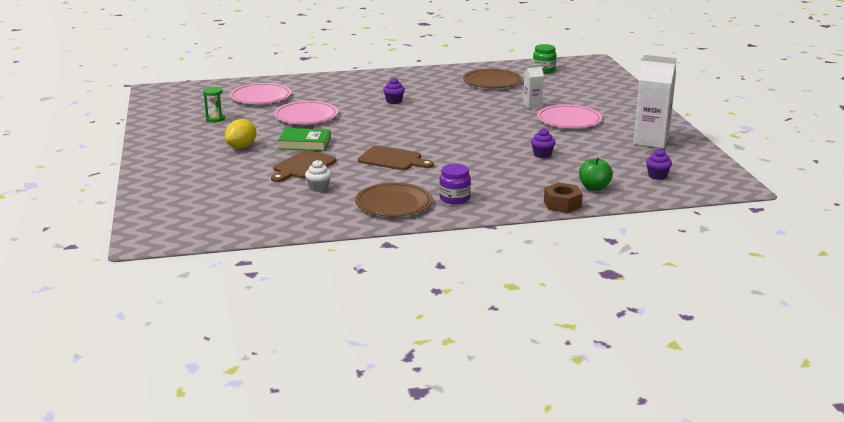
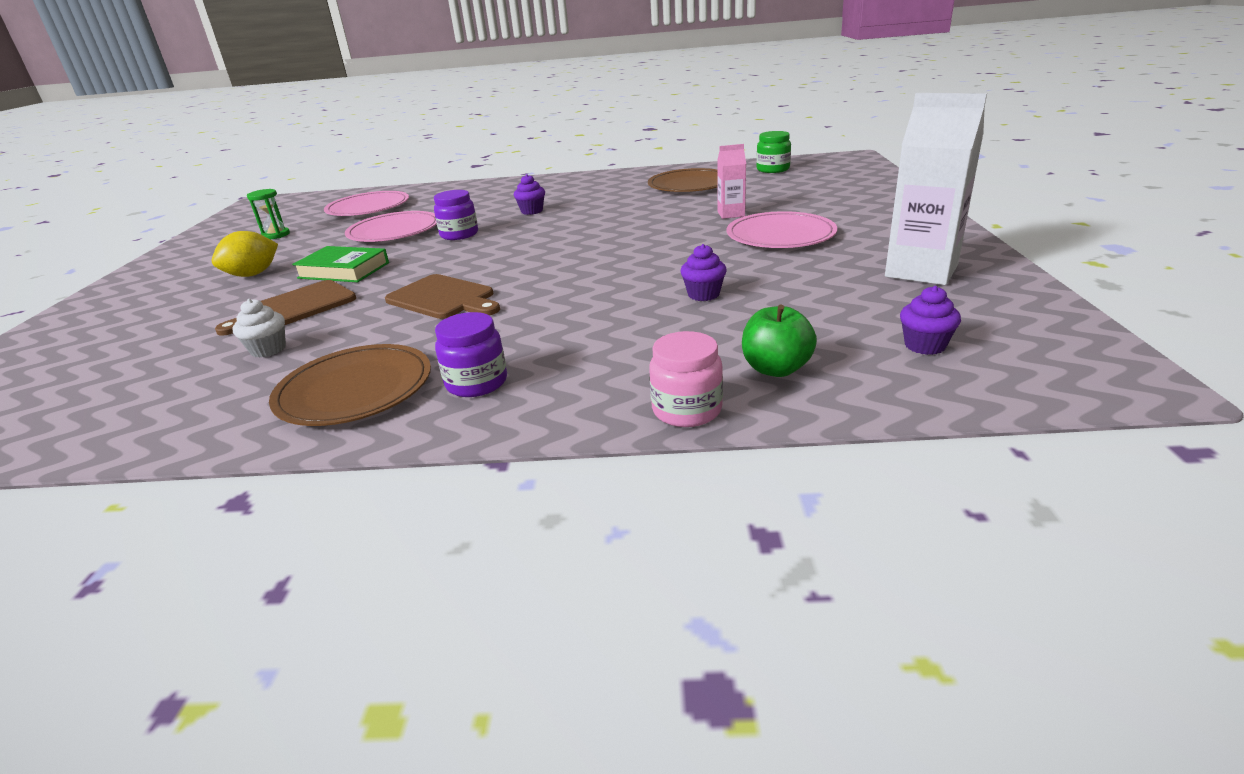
camera: 15 degrees right, 5 degrees up
(358, 119) = (459, 234): none -> purple jar
(532, 105) = (731, 214): white carton -> pink carton
(562, 204) = (687, 410): brown nut -> pink jar

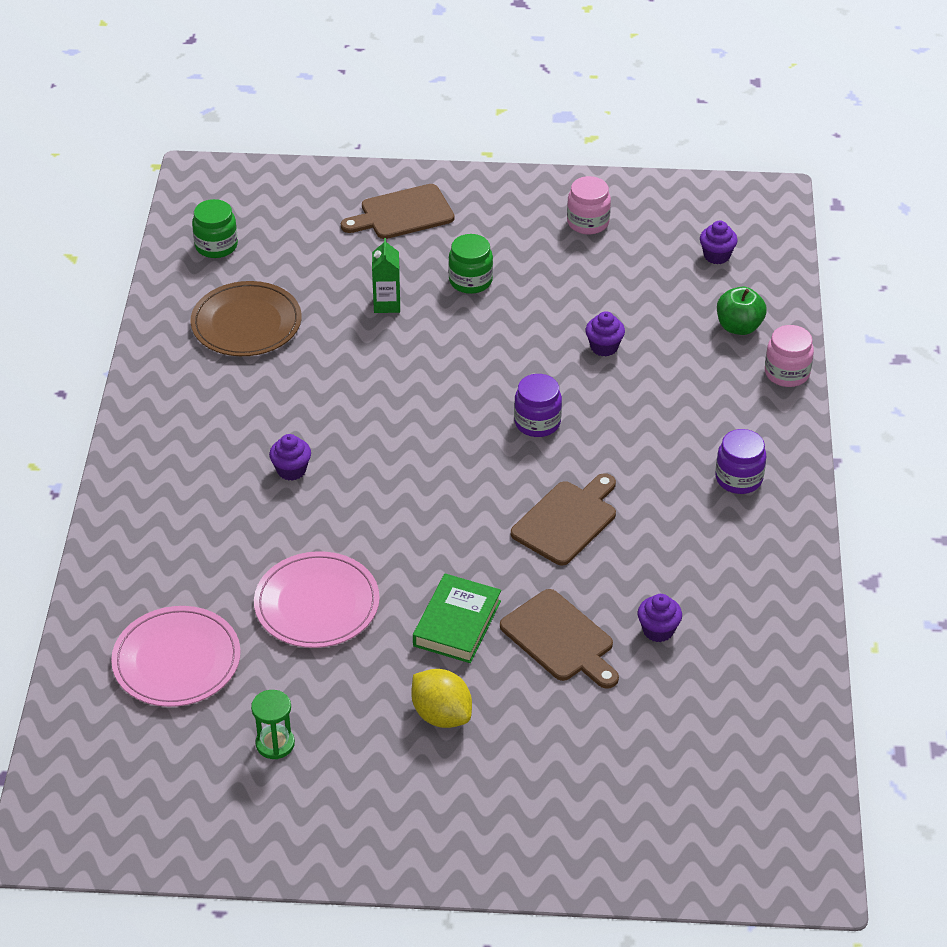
camera: 90 degrees left, 15 degrees up
(268, 349) = (658, 630): white cupcake -> purple cupcake
(355, 389) = (740, 550): brown plate -> none
(459, 234) = (362, 533): purple jar -> purple jar (537, 422)
(731, 214) = (387, 304): pink carton -> green carton
(780, 235) = (470, 281): pink plate -> green jar
(860, 206) = (402, 213): none -> brown cutting board
(921, 271) = (588, 222): white carton -> pink jar

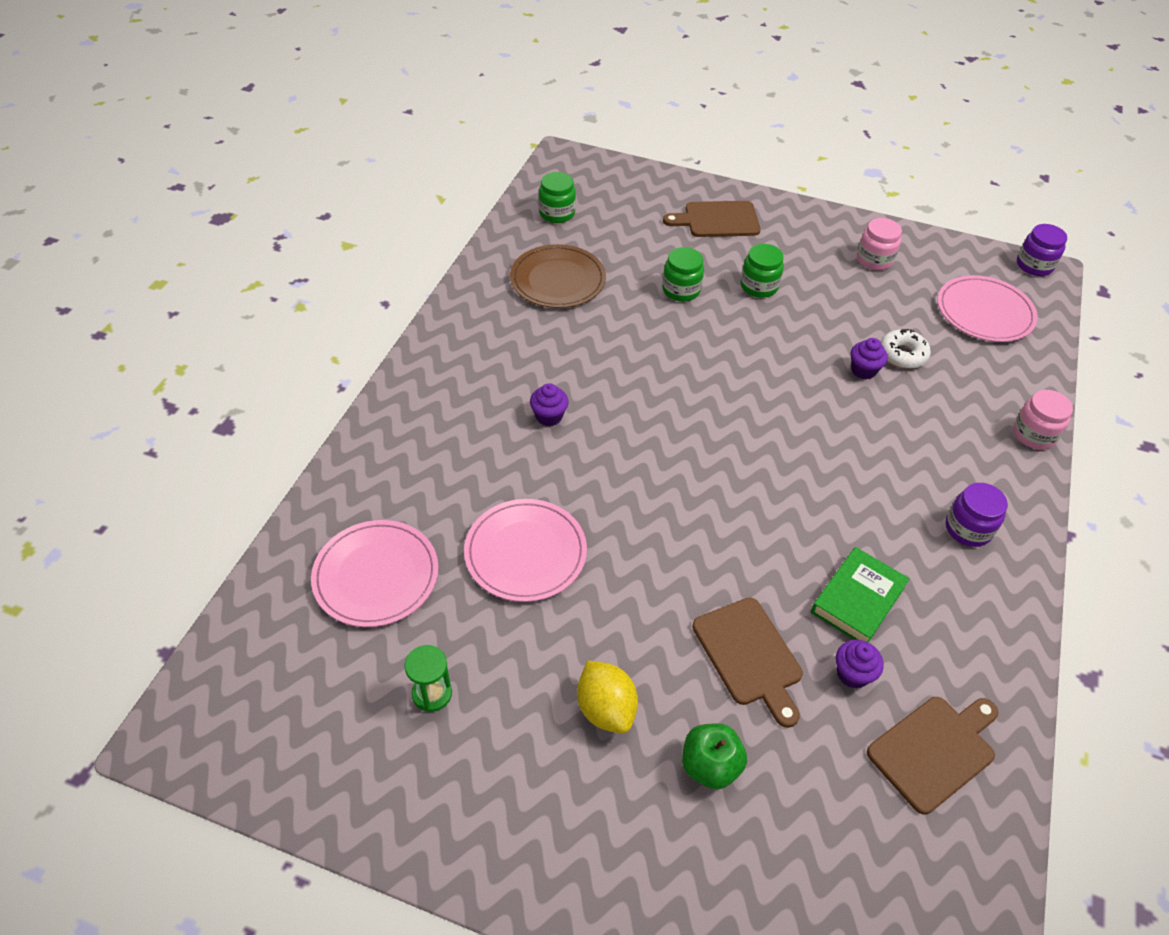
camera: 15 degrees right, 5 degrees up
(387, 304) = (681, 290): green carton -> green jar
(457, 623) = (652, 610): green book -> green book (857, 600)
(537, 422) = (784, 426): purple jar -> purple jar (1034, 265)
(567, 520) = (788, 529): brown cutting board -> brown cutting board (934, 750)
(640, 321) = (902, 354): none -> white donut
(716, 256) = (984, 312): purple cupcake -> pink plate
(739, 327) = (994, 380): green apple -> green apple (710, 766)

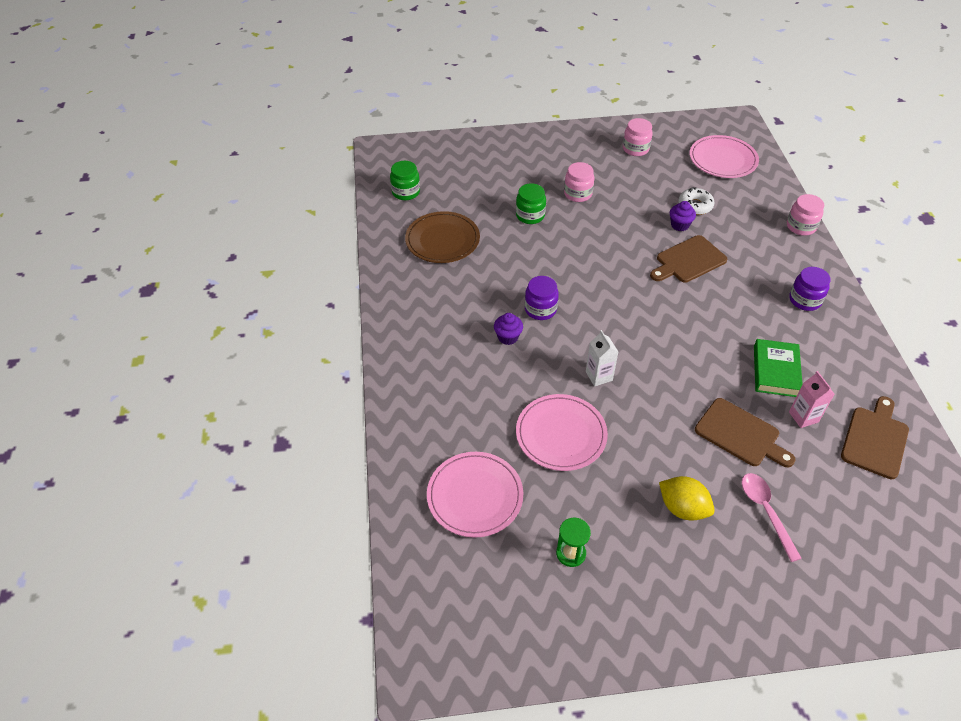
camera: 25 degrees left, 0 degrees up
(622, 506) = (599, 376): none -> white carton
(710, 766) = (765, 511): green apple -> pink spoon
(717, 220) = (518, 157): brown cutting board -> brown cutting board (688, 260)
(759, 286) = (578, 194): green jar -> pink jar
(852, 674) = (803, 417): purple cupcake -> pink carton
(1034, 265) = (730, 118): purple jar -> purple jar (540, 309)

